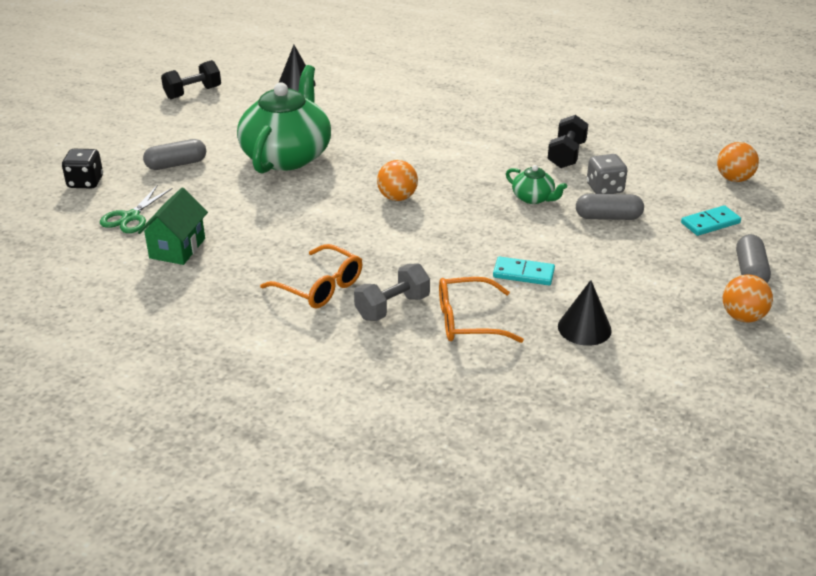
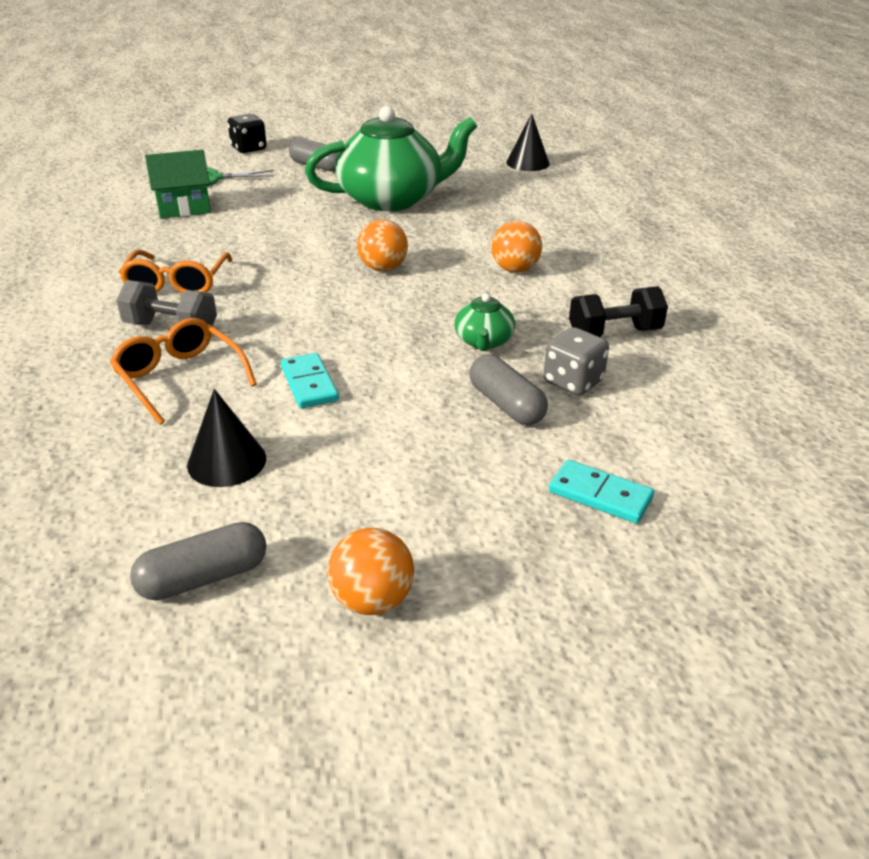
camera: 55 degrees right, 0 degrees up
(193, 93) = (443, 135): black dumbbell -> none
(734, 179) = (758, 483): orange ball -> orange ball (515, 270)
(750, 271) = (509, 573): grey capsule -> grey capsule (203, 577)

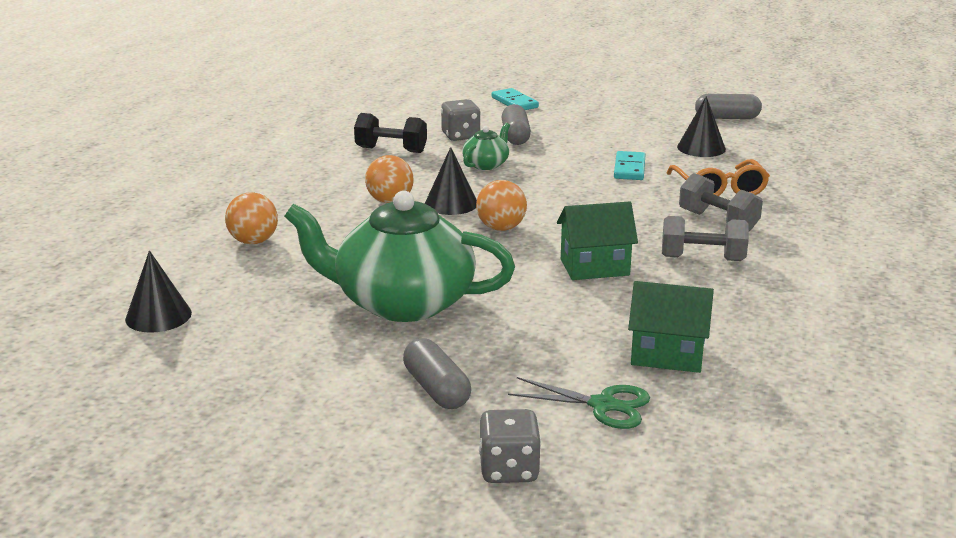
camera: 150 degrees left, 10 degrees down
(177, 282) = (702, 258): orange glasses -> grey dumbbell
(249, 149) = (509, 470): black dice -> grey dice
(271, 253) = (594, 267): none -> green house
(372, 600) = (653, 100): orange ball -> orange ball (253, 241)
(457, 281) = (451, 203): none -> black cone

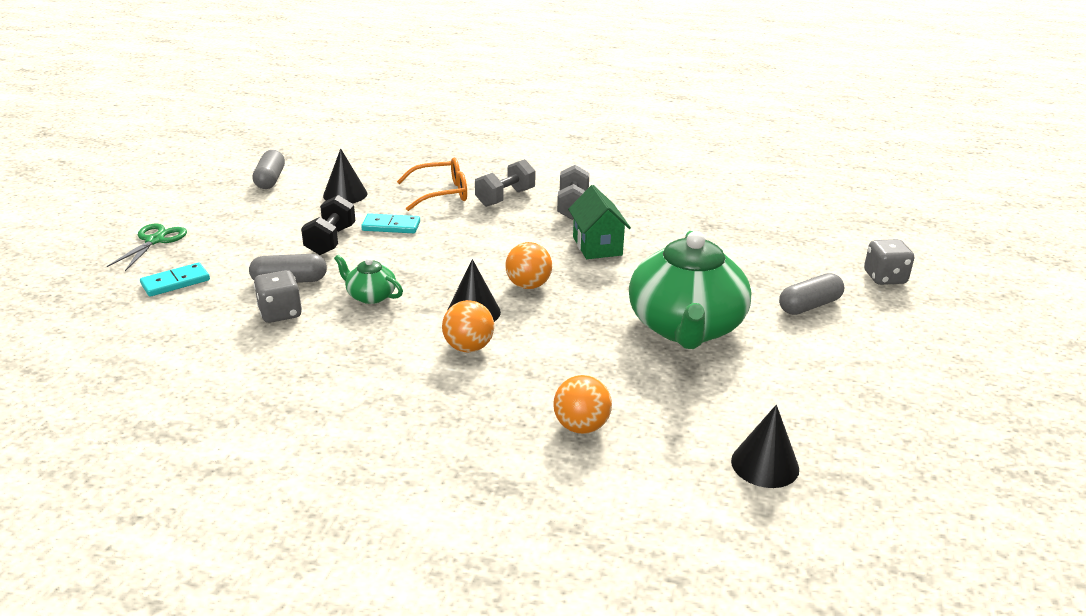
camera: 95 degrees left, 5 degrees up
(391, 150) = (315, 357): black dumbbell -> black dumbbell (330, 240)
(603, 405) = (794, 248): green scissors -> green scissors (154, 240)
(667, 355) = (720, 226): green house -> none

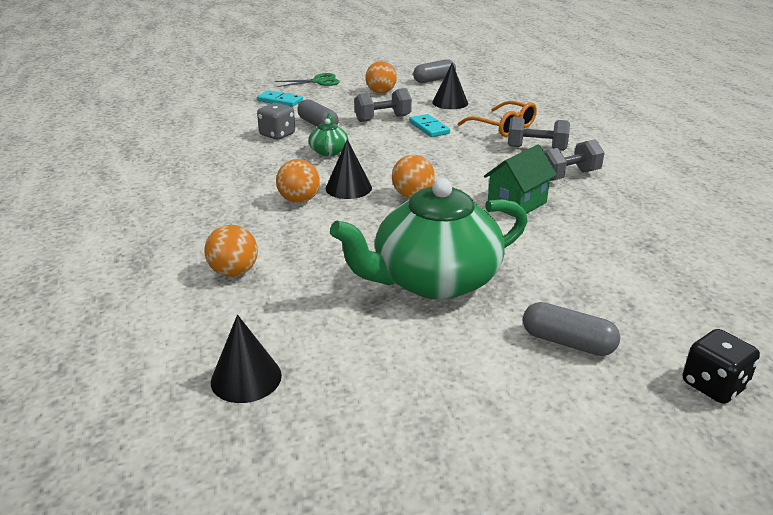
camera: 60 degrees right, 0 degrees up
(255, 217) = (381, 92): none -> orange ball
(330, 240) = (382, 118): black dumbbell -> grey dumbbell
(884, 278) = (713, 385): grey dice -> black dice

